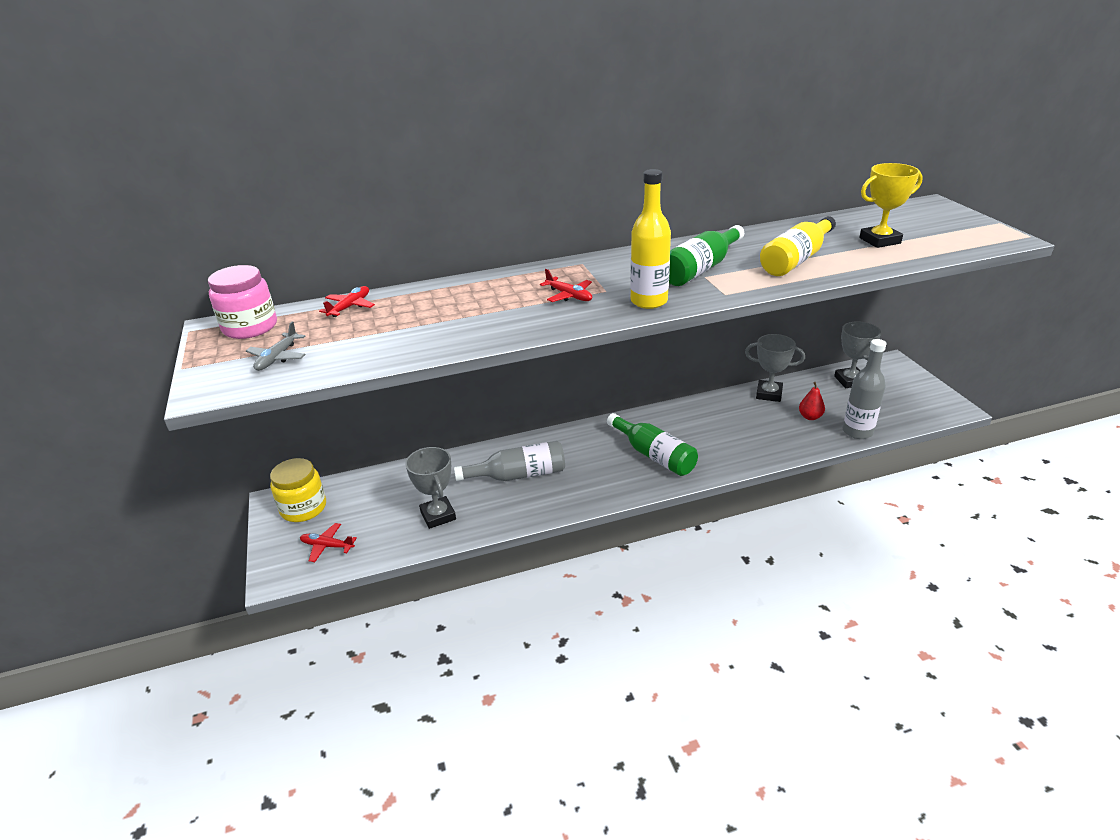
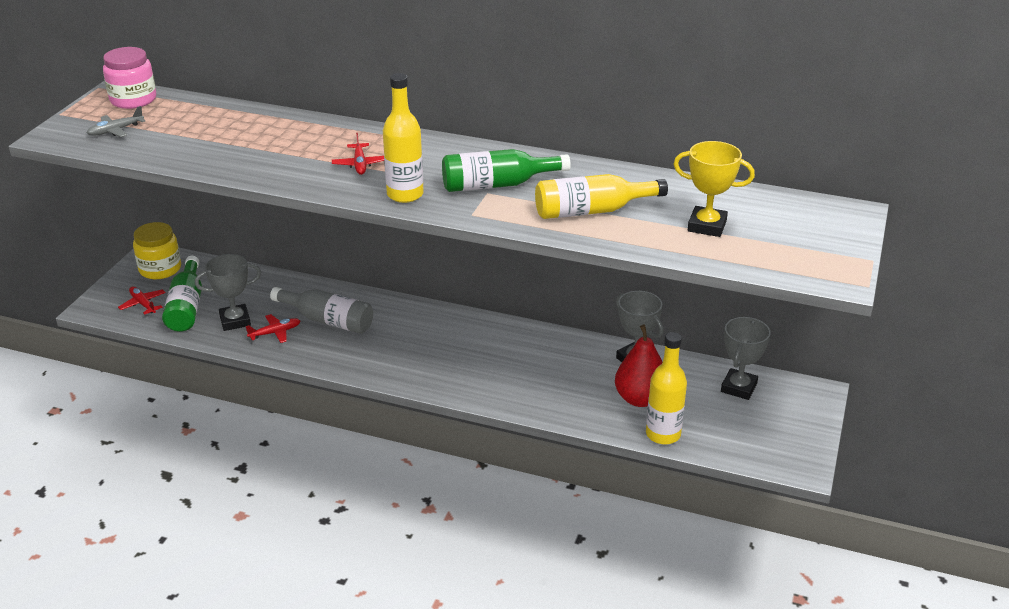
camera: 35 degrees right, 0 degrees up
(350, 307) = (210, 109): red plane -> red plane (275, 333)
(438, 515) = (235, 321): grey trophy -> grey trophy turned 60 degrees clockwise
(654, 455) = (451, 359): green bottle -> green bottle (186, 306)
(810, 417) = (640, 399): red pear -> red pear, size x1.82
(857, 431) = (663, 434): grey bottle -> yellow bottle

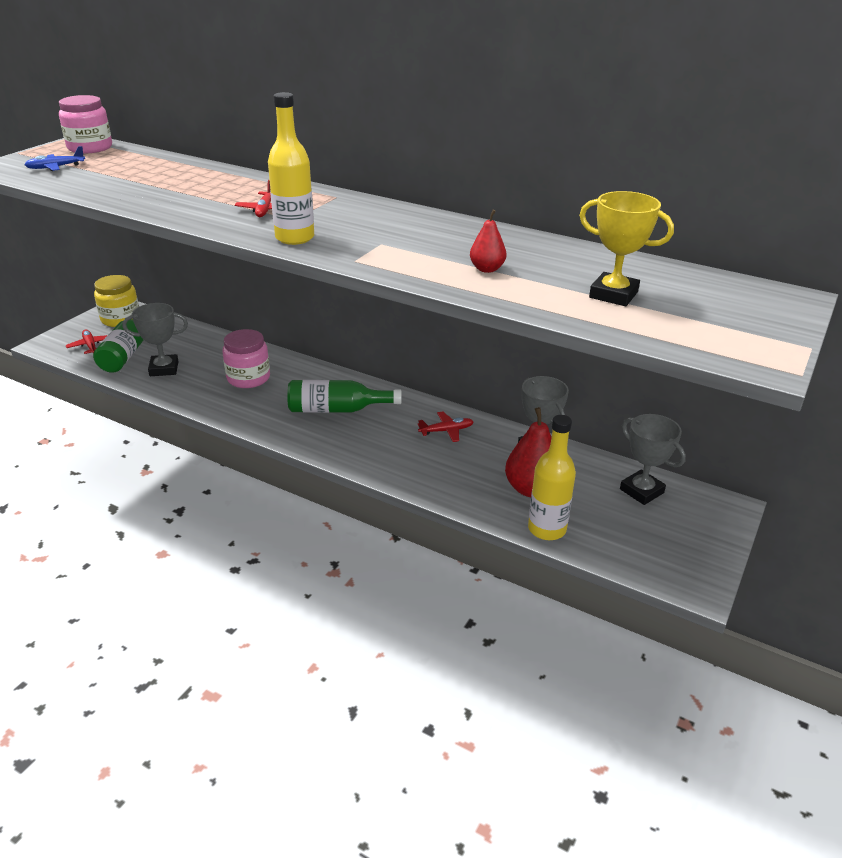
camera: 10 degrees right, 0 degrees up
(116, 130) = (56, 167): grey plane -> blue plane
(275, 333) = (195, 383): red plane -> red plane (446, 431)
(328, 320) = (248, 378): grey bottle -> pink jar
(497, 185) = (395, 238): green bottle -> green bottle (337, 409)
(592, 211) = (487, 269): yellow bottle -> red pear
(738, 387) = (641, 491): grey trophy -> grey trophy turned 75 degrees counterclockwise

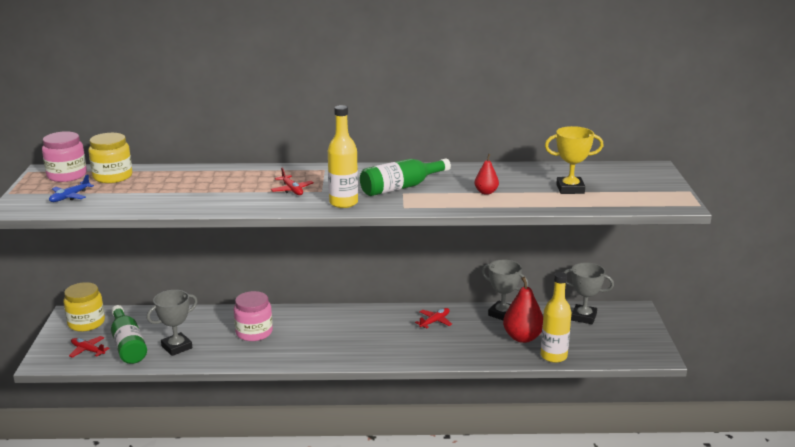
camera: 30 degrees left, 10 degrees down
(124, 157) = (112, 176): none -> yellow jar
(337, 409) = (346, 332): green bottle -> green bottle (401, 187)

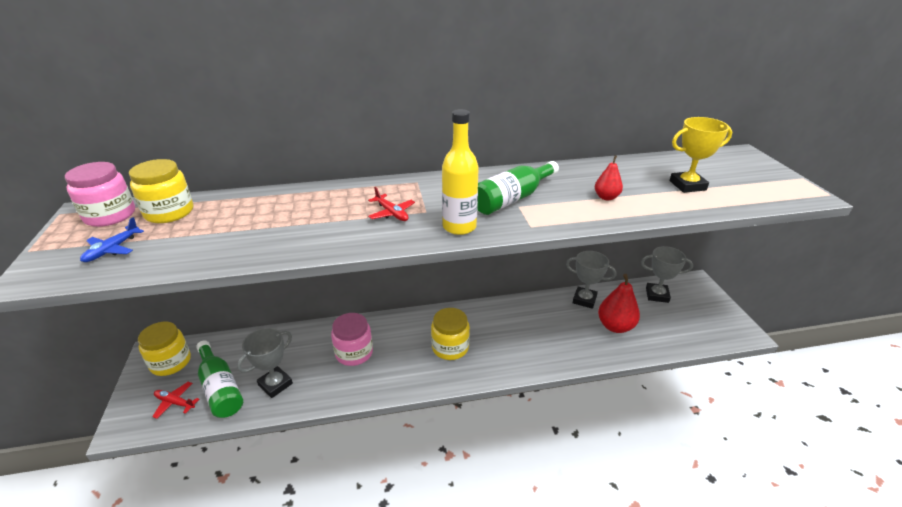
camera: 10 degrees left, 10 degrees up
(347, 337) = (450, 347): none -> yellow jar
(434, 321) = (527, 316): red plane -> none
(553, 356) = (654, 346): yellow bottle -> none

